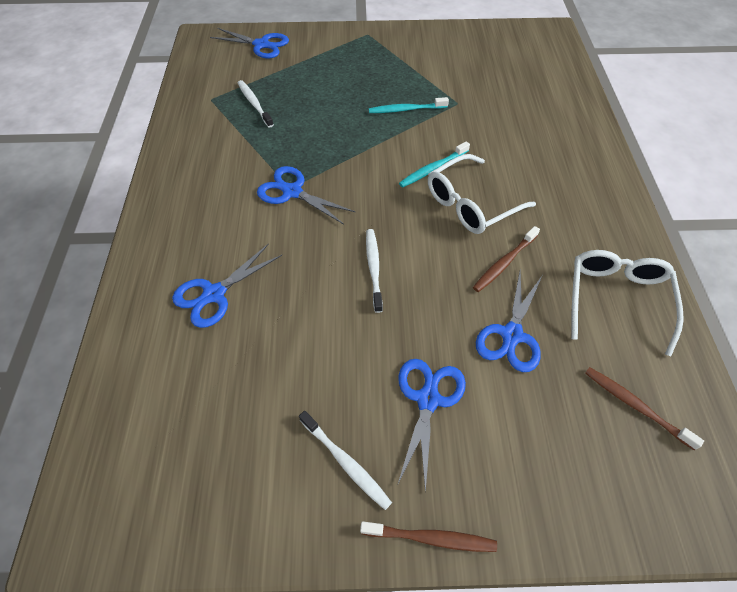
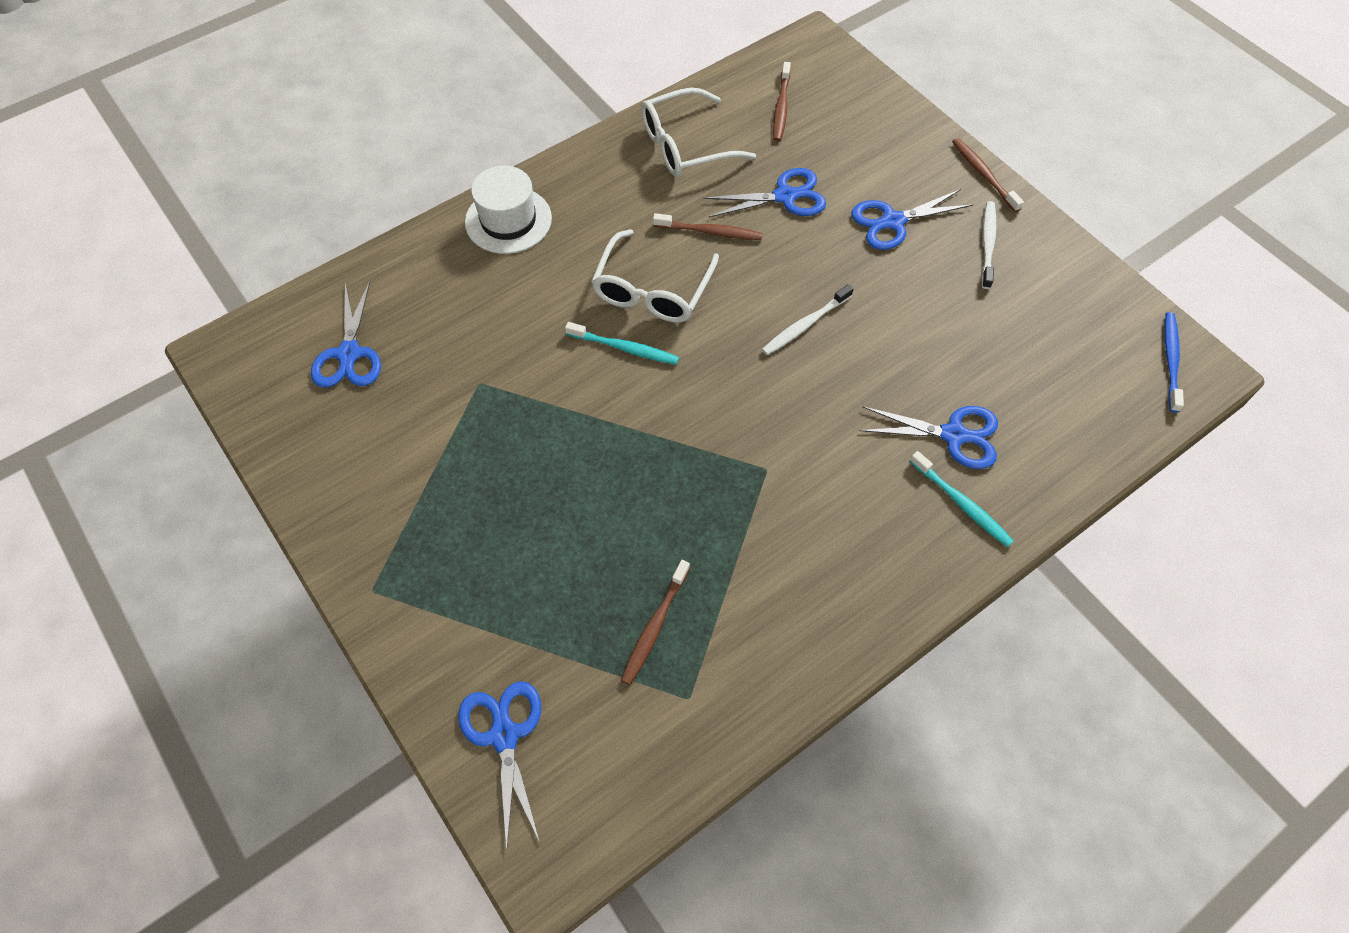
camera: 125 degrees left, 5 degrees up
(105, 515) = (1170, 360): none -> blue toothbrush
(254, 103) = (654, 627): white toothbrush -> brown toothbrush
(292, 192) = (771, 461): blue scissors -> blue scissors (349, 354)
(405, 109) = (534, 432): turquoise toothbrush -> turquoise toothbrush (962, 504)
(471, 204) = (652, 290): white glasses -> white glasses turned 90 degrees clockwise
(587, 163) = (508, 220): none -> white hat

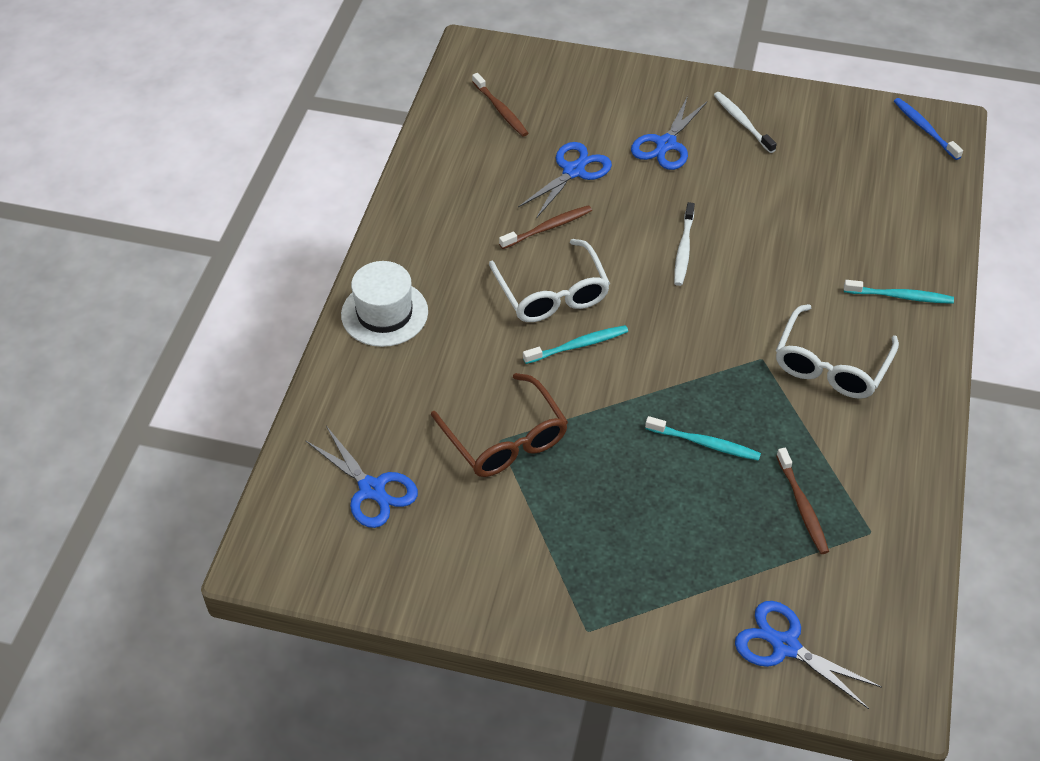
camera: 40 degrees left, 10 degrees down
(484, 385) = (505, 439): none -> brown glasses
(634, 508) = (705, 443): none -> turquoise toothbrush
(686, 145) = (460, 177): white glasses -> white glasses (831, 365)
(953, 435) = (851, 258): blue scissors -> none
(983, 174) = (690, 77): brown toothbrush -> none

